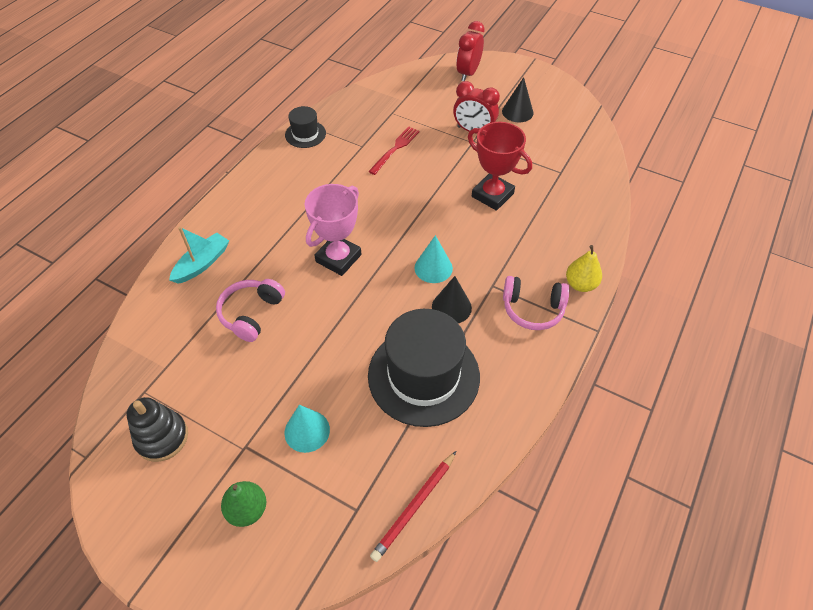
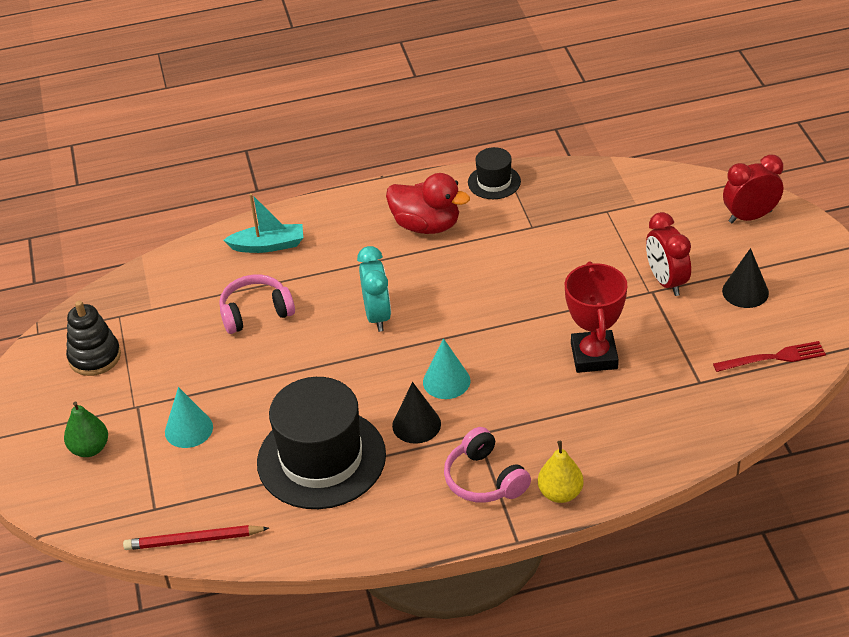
camera: 50 degrees right, 10 degrees down
(296, 184) = (426, 225): none -> red duck
(338, 258) = (378, 316): pink trophy -> turquoise clock
(395, 149) = (560, 250): red fork -> red fork (773, 358)

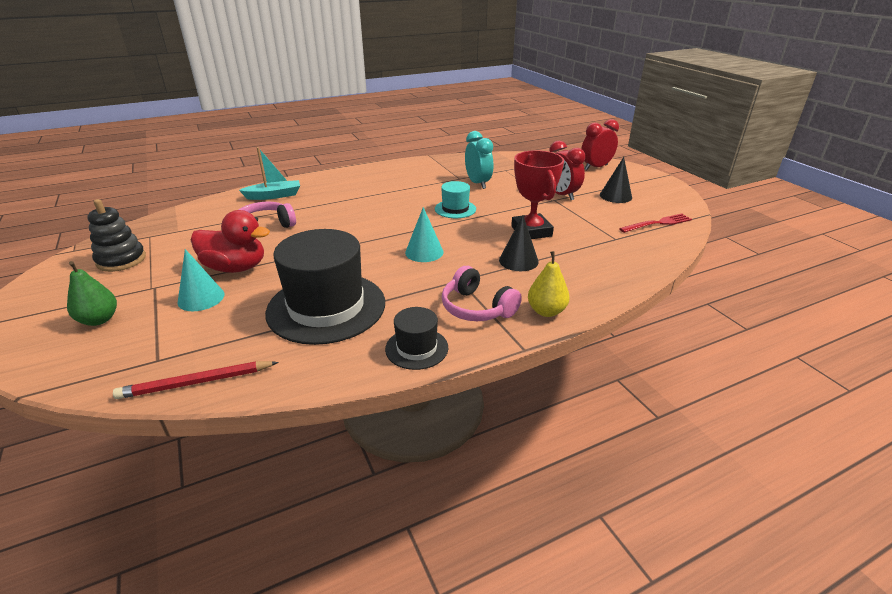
camera: 15 degrees left, 10 degrees down
(378, 316) = (361, 223): turquoise clock -> turquoise clock (478, 183)
(416, 424) = (407, 278): black cone -> black cone (518, 261)
(426, 225) = (387, 181): red duck -> red duck (236, 268)
(494, 182) = (427, 163): black hat -> black hat (416, 348)
(507, 299) = (455, 209): none -> turquoise hat

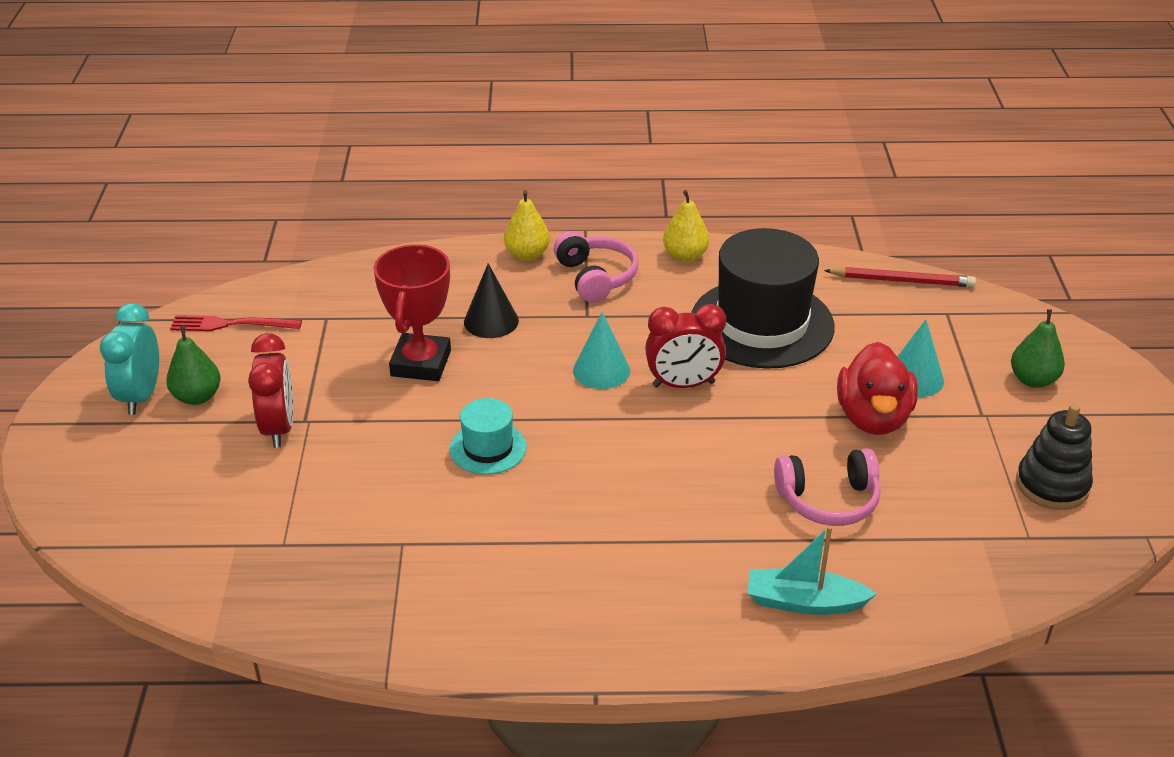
camera: 155 degrees left, 5 degrees up
(236, 268) = (873, 418): red duck -> red duck turned 120 degrees counterclockwise
(416, 348) = (685, 256): black hat -> yellow pear
(478, 183) = (383, 511): turquoise clock -> turquoise clock (141, 396)
(595, 167) = (103, 490): red clock -> red clock (683, 384)
(615, 196) = (197, 397): black cone -> green pear

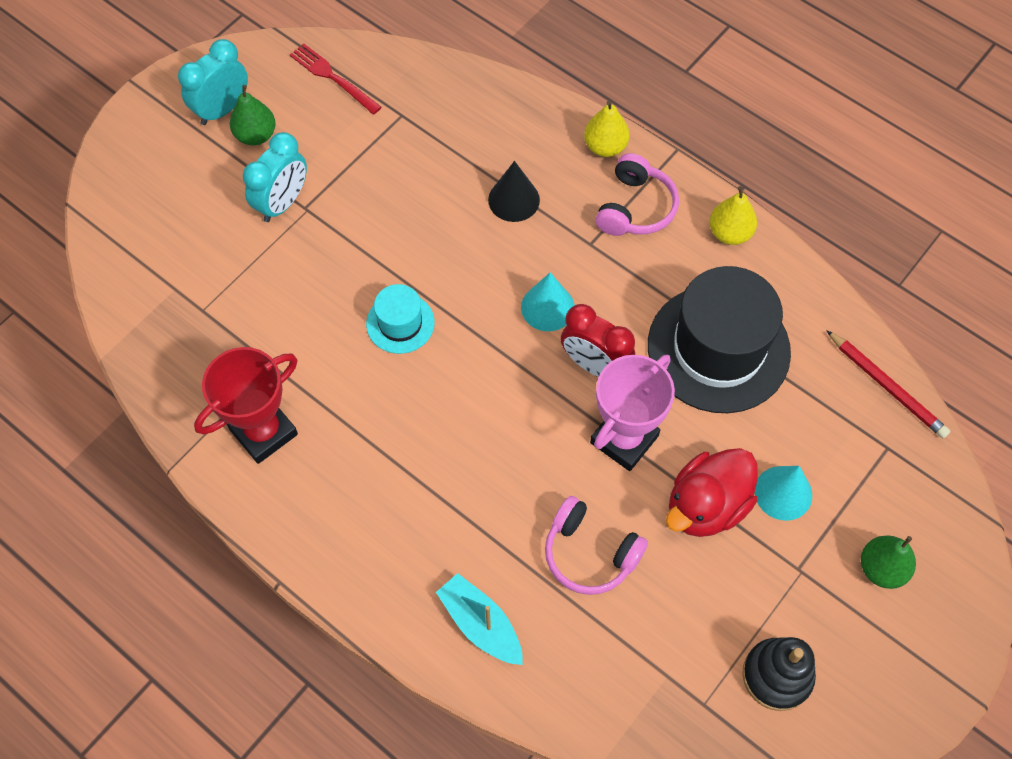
camera: 40 degrees right, 25 degrees up
(279, 428) = (283, 203): red clock -> turquoise clock
(421, 363) = (426, 208): red trophy -> red trophy (263, 432)
(763, 415) = (624, 439): none -> pink trophy

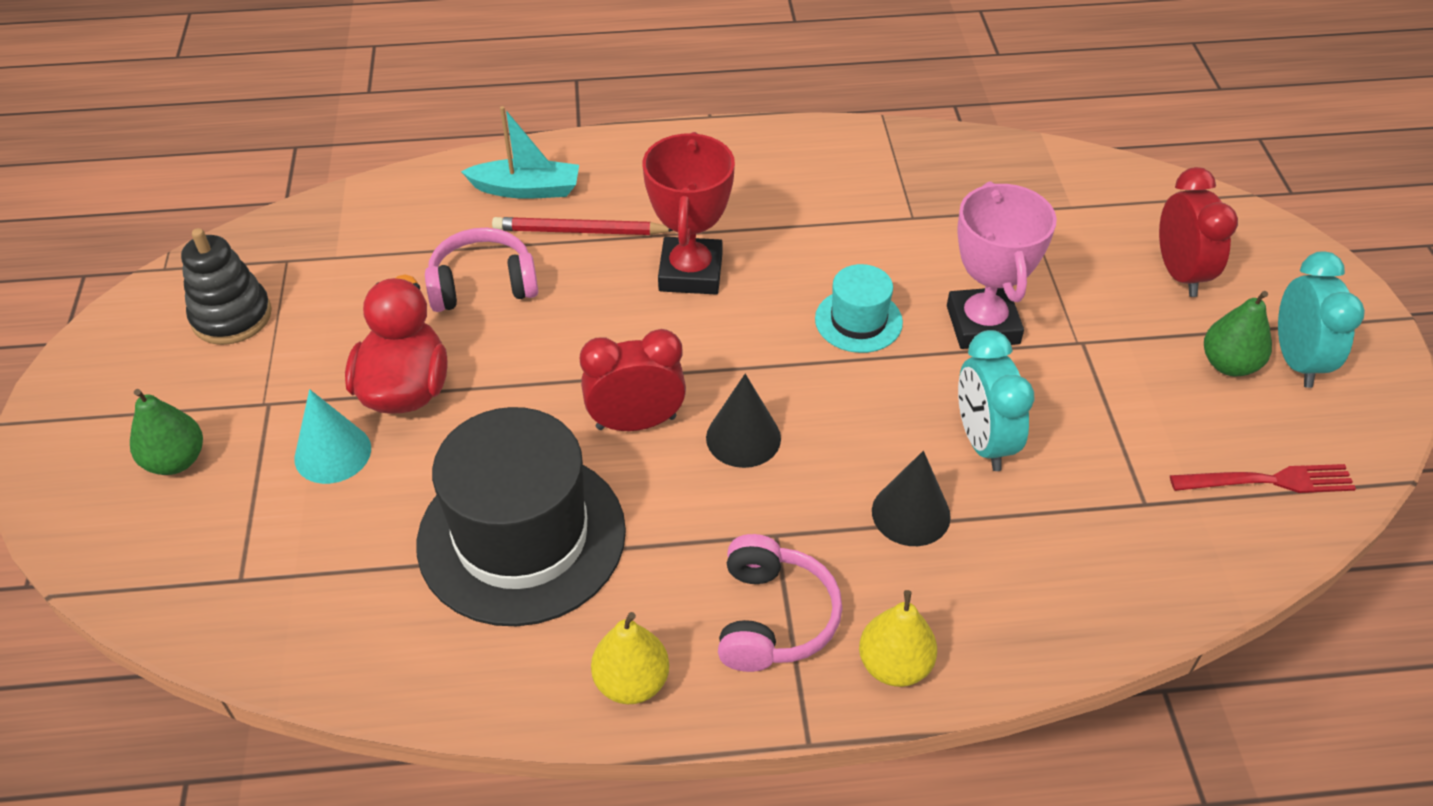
camera: 135 degrees right, 15 degrees down
(192, 197) = (1180, 274): none -> red clock
(263, 432) = (851, 177): red trophy -> red trophy (690, 273)
(283, 203) = (1106, 330): turquoise clock -> turquoise clock (983, 442)
(547, 307) = (743, 437): turquoise cone -> black cone
(624, 439) = (539, 384): pink trophy -> pink trophy (982, 325)
(635, 208) = (773, 618): pink headphones -> pink headphones turned 150 degrees counterclockwise
(887, 386) = (284, 647): red pencil -> red pencil (580, 231)

